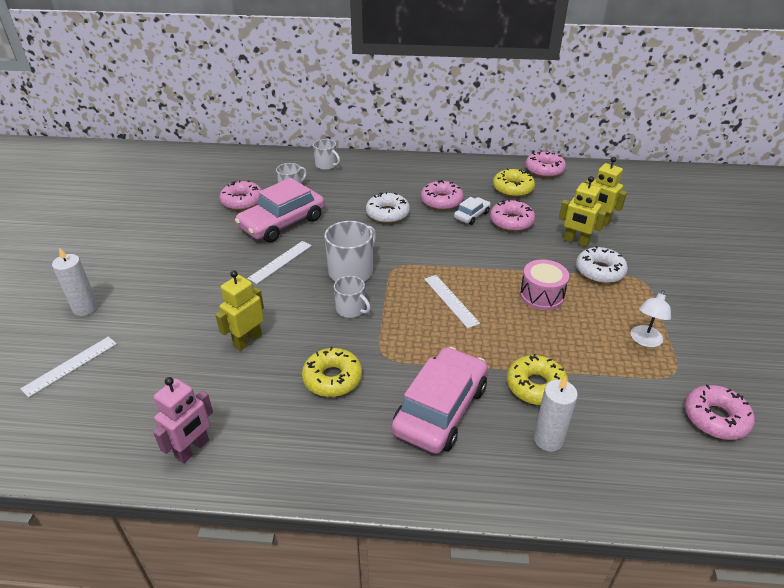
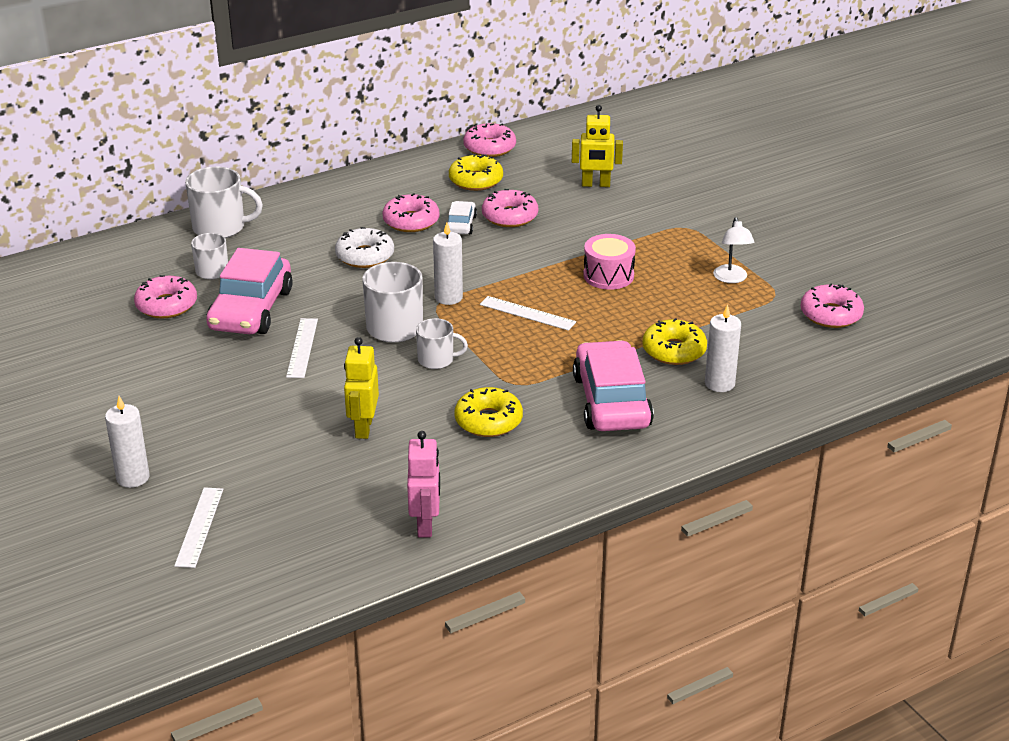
camera: 35 degrees left, 5 degrees down
(326, 165) = (220, 227): white mug -> white mug, size x1.63
(409, 265) = (448, 297): none -> white candle
(576, 241) = (594, 213): yellow robot -> none
(599, 271) = (641, 233): white donut -> none

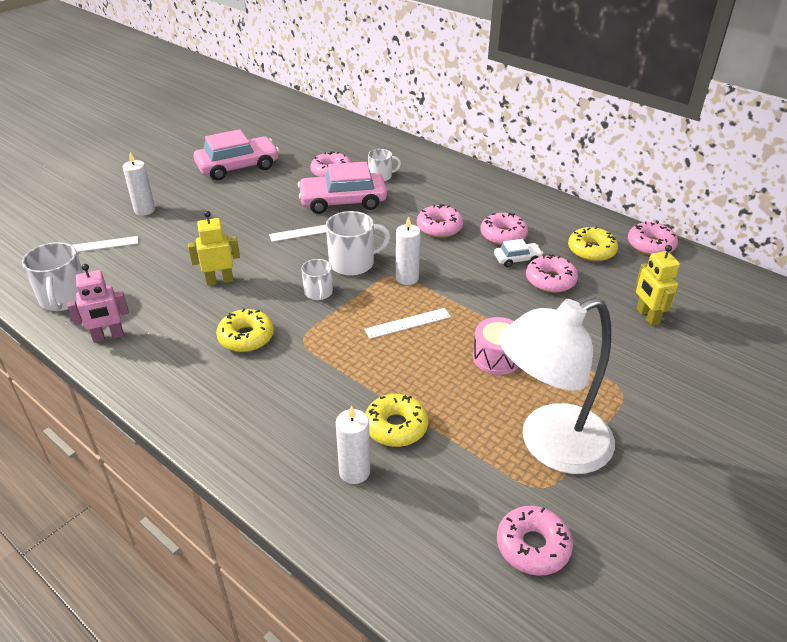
camera: 70 degrees right, 5 degrees up
(220, 227) = (435, 165): white mug -> white mug (64, 299)
(365, 256) = (439, 227): white donut -> pink donut
(527, 313) = (408, 323): white ruler -> white ruler turned 60 degrees clockwise
(611, 401) = (297, 401): pink car -> pink car (238, 167)
(731, 278) = (550, 445): white lamp -> white lamp, size x2.49

